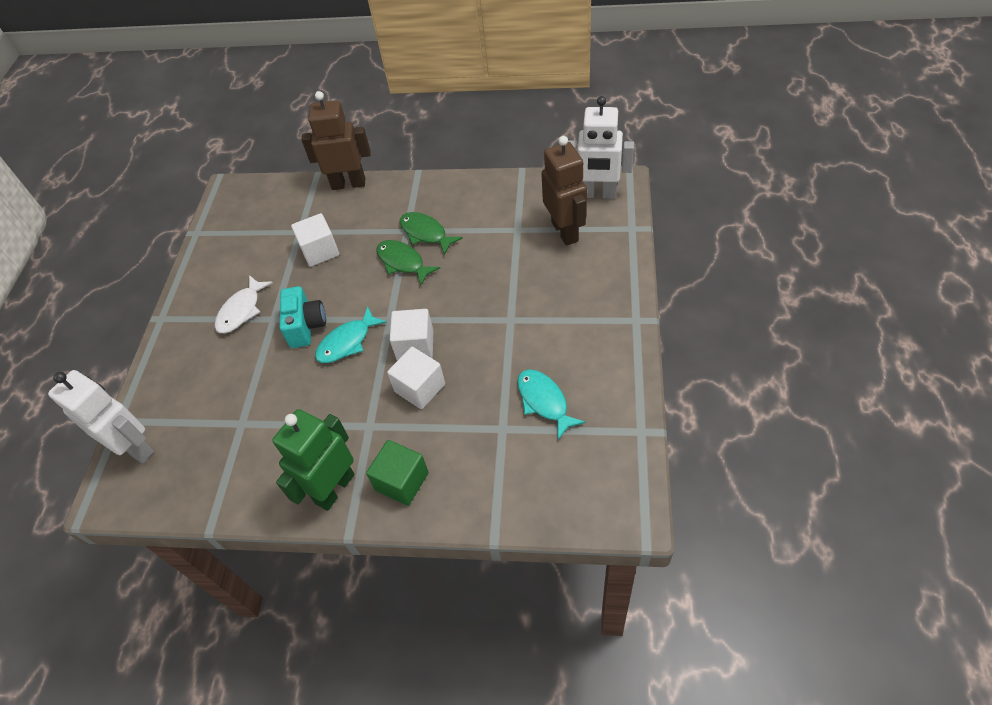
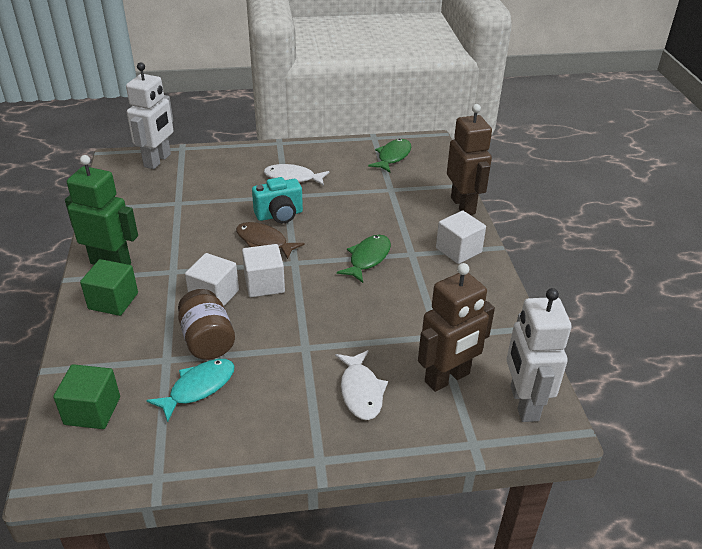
camera: 70 degrees right, 15 degrees down
(320, 251) = (370, 205): white cube -> white cube (458, 250)
(347, 342) = (264, 242): turquoise fish -> brown fish
(425, 233) = (411, 267): green fish -> green fish (393, 157)
(483, 394) = (207, 340): none -> brown jar
(557, 488) = (92, 411): none -> green cube
(569, 286) = (361, 391): none -> white fish

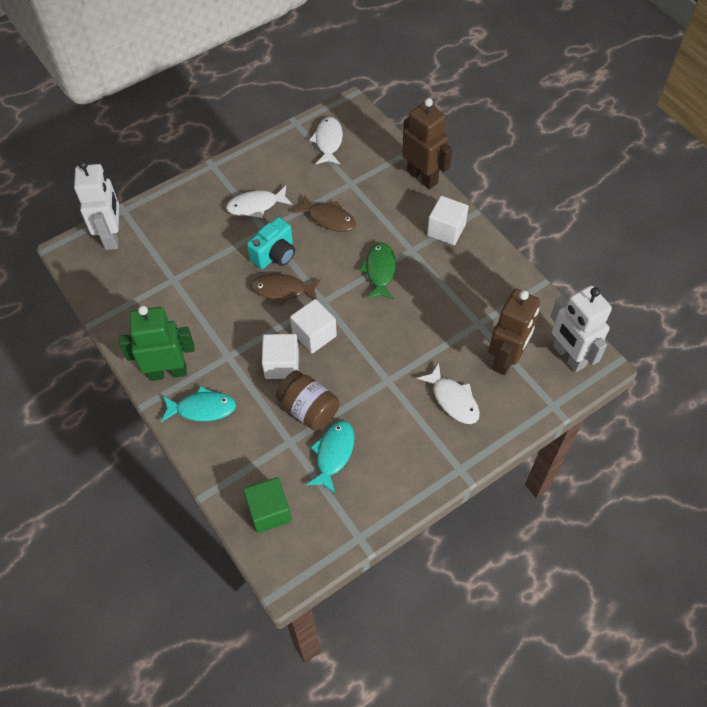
camera: 25 degrees left, 20 degrees up
(113, 301) = (202, 408): green cube -> turquoise fish
(350, 206) = (328, 219): none -> brown fish
(393, 157) = (328, 141): green fish -> white fish

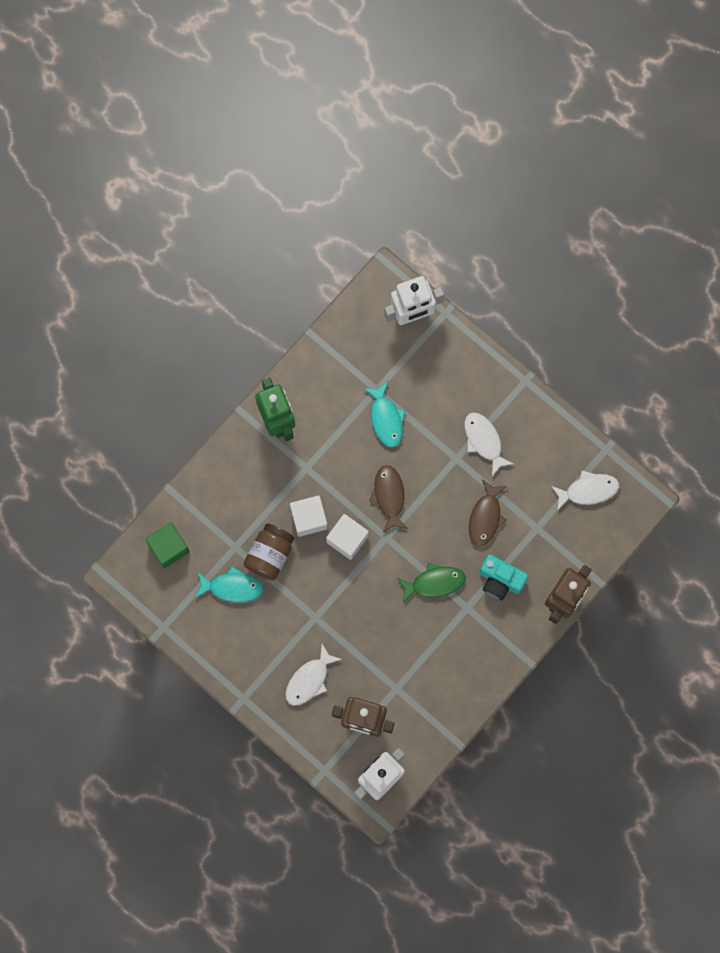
camera: 75 degrees right, 20 degrees up
(202, 408) = (249, 462): turquoise fish -> turquoise fish (386, 419)
(275, 255) = (428, 477): turquoise camera -> turquoise camera (500, 580)
(446, 230) = (500, 637): white cube -> none

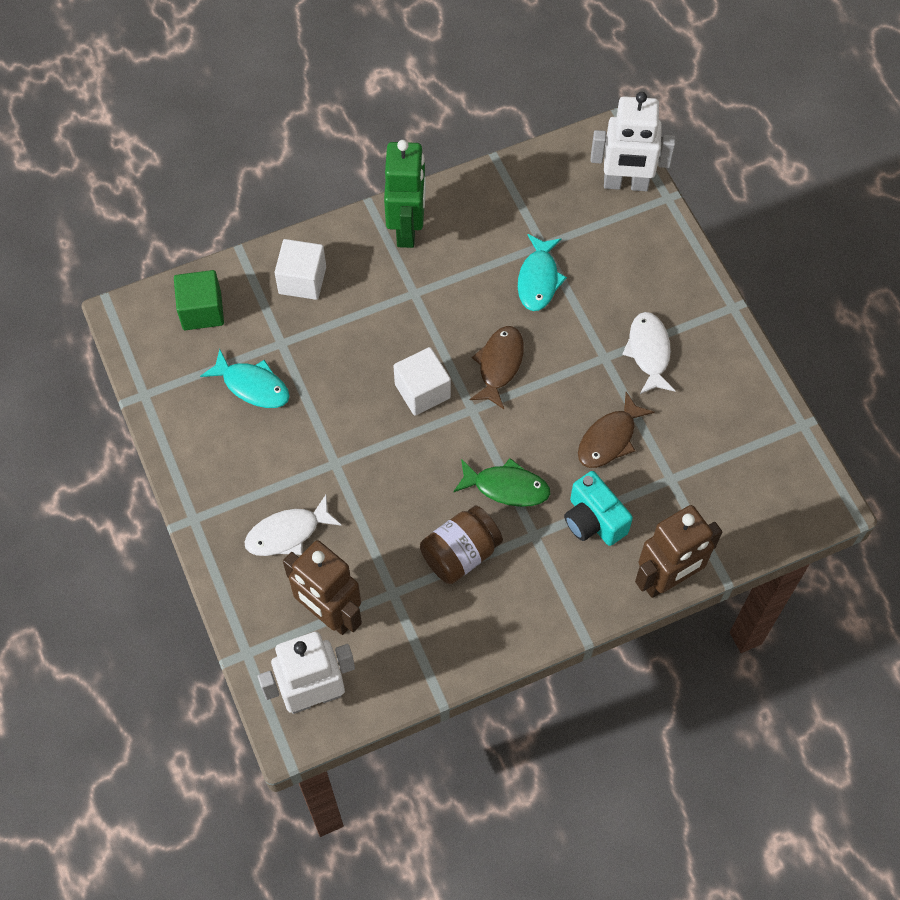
camera: 25 degrees right, 15 degrees down
(270, 555) = (318, 369): brown jar -> brown jar (460, 554)
(309, 518) = (387, 348): white cube -> white cube (302, 280)
(588, 490) = (758, 462): white fish -> none

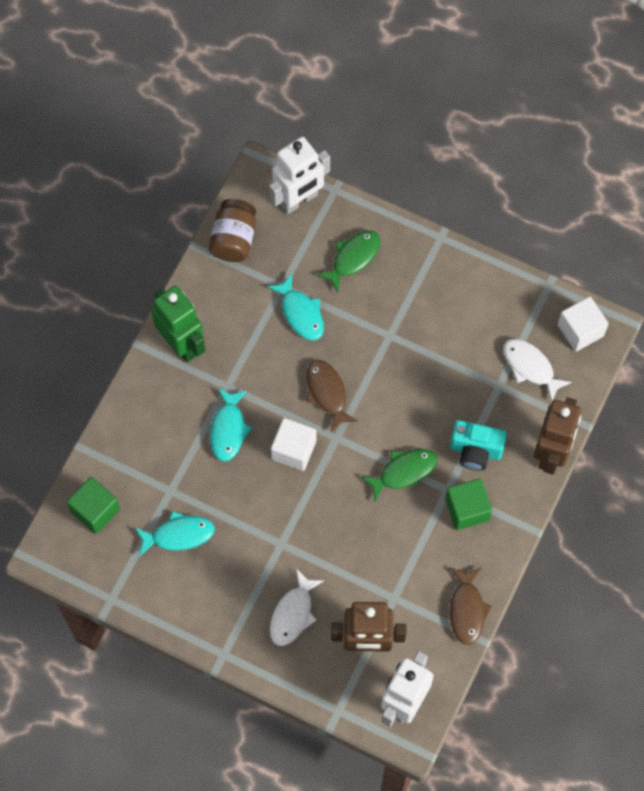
camera: 40 degrees left, 5 degrees up
(302, 280) = (144, 435): white cube -> white cube (580, 330)
(380, 330) = (228, 429): none -> turquoise fish
(460, 554) = (413, 538): brown jar -> brown jar (234, 239)
(536, 567) = (467, 509): none -> green cube
(609, 439) = (439, 388): brown fish -> brown fish (467, 610)
(631, 267) = (353, 258): none -> green fish
(649, 352) = (414, 309): white fish -> white fish (530, 367)

